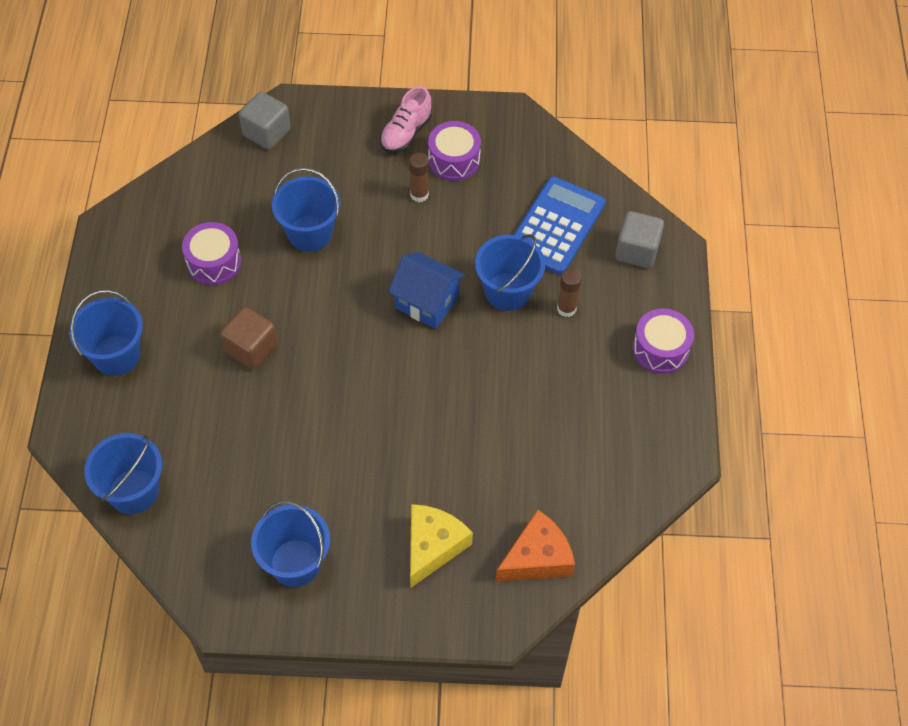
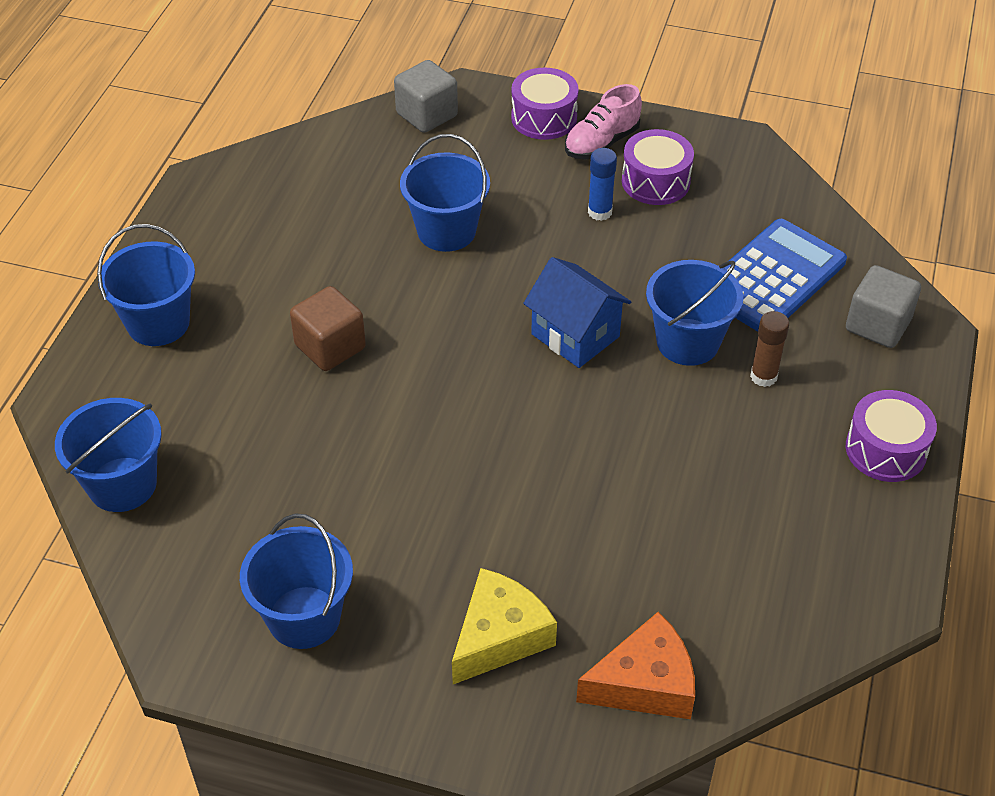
camera: 15 degrees right, 10 degrees down
(214, 262) = (315, 242): purple drum -> purple drum (544, 118)
(419, 194) = (599, 212): brown glue stick -> blue glue stick

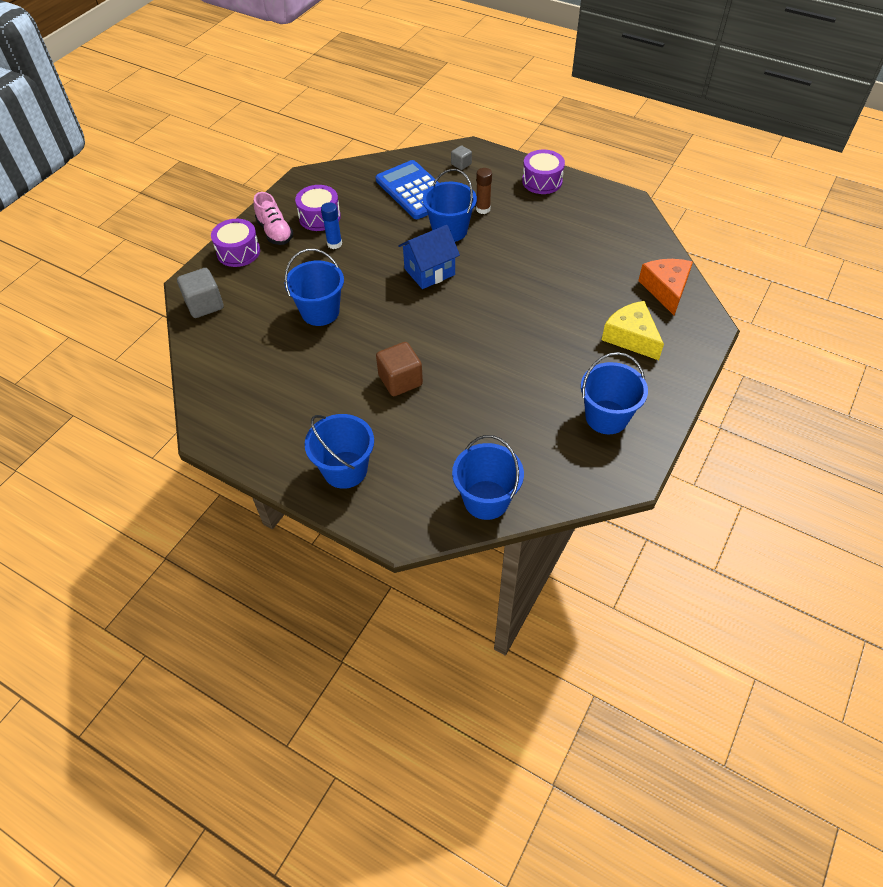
camera: 75 degrees left, 5 degrees up
(877, 325) = (461, 164): grey cube -> grey cube, size x0.56

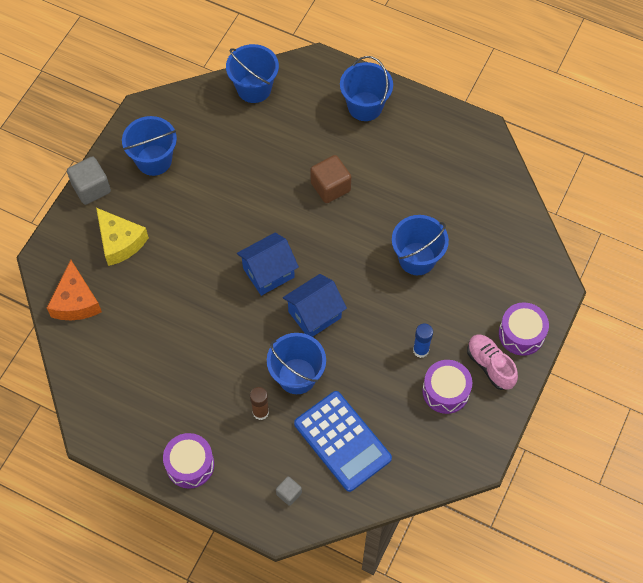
camera: 175 degrees right, 10 degrees up
(204, 305) = (533, 262): grey cube -> grey cube (91, 188)
(473, 305) = (268, 273): none -> blue house

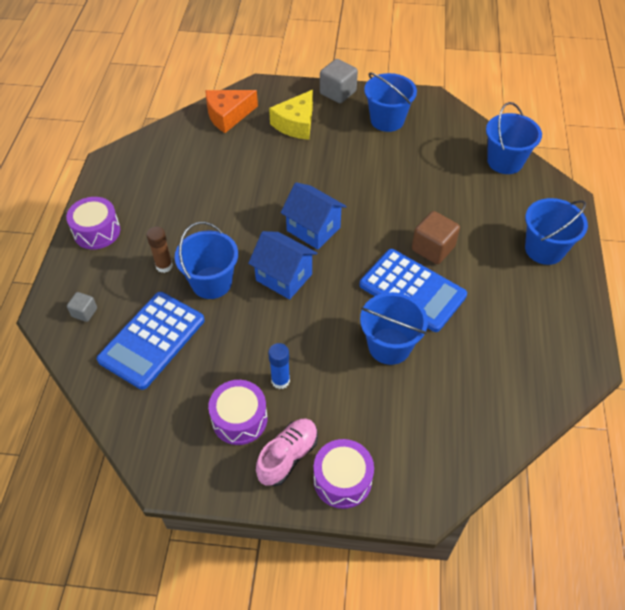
camera: 70 degrees right, 10 degrees down
(368, 220) = (412, 290): none -> blue calculator

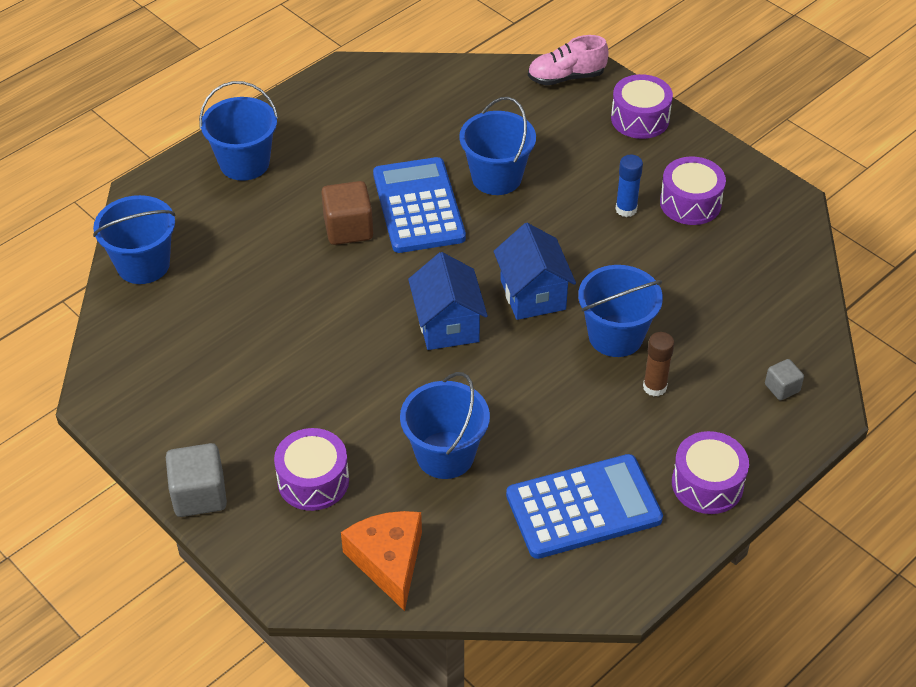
camera: 140 degrees left, 5 degrees down
(152, 340) = (725, 316): blue calculator -> blue calculator (583, 507)
(228, 115) = (388, 561): orange cheese -> orange cheese turned 120 degrees counterclockwise
(288, 456) = (671, 156): pink shoe -> pink shoe (566, 77)
(296, 124) = (313, 481): yellow cheese -> purple drum
(387, 120) = (194, 406): blue bucket -> blue bucket (445, 455)

